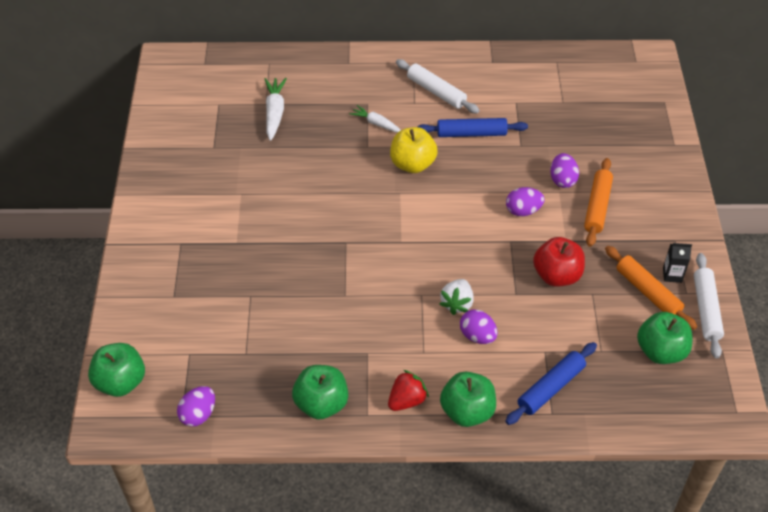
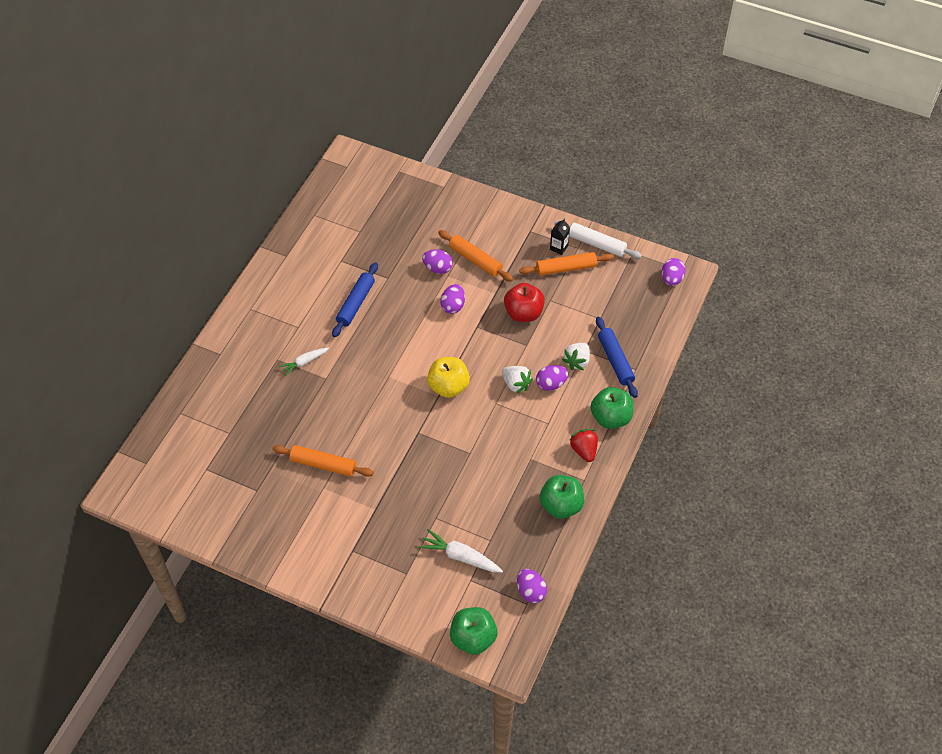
camera: 65 degrees left, 5 degrees up
(267, 183) = (323, 464): none -> orange rolling pin
(274, 112) = (244, 430): white carrot -> white carrot (460, 556)
(412, 164) = (364, 355): yellow apple -> yellow apple (448, 386)
(436, 92) = (295, 307): white rolling pin -> none
(524, 350) = (577, 361): none -> white strawberry
(660, 351) = (617, 285): green apple -> none
(713, 405) = (671, 279): none -> purple egg

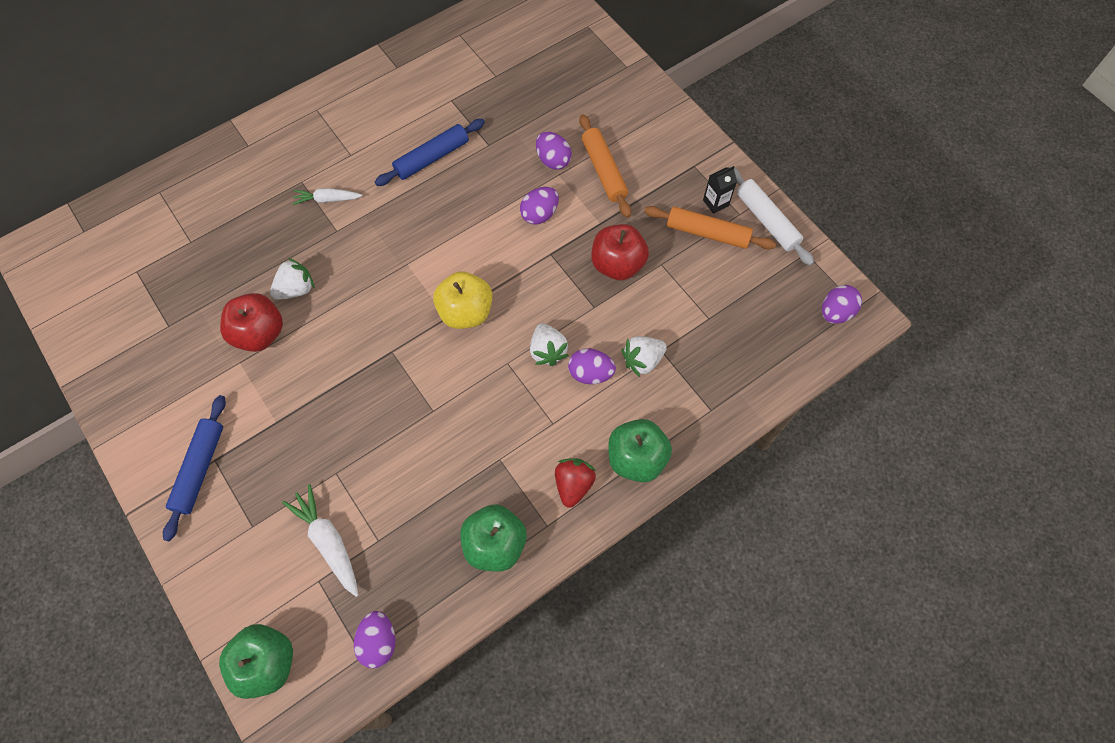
camera: 30 degrees right, 10 degrees up
(323, 464) = (259, 334): orange rolling pin -> red apple
(326, 426) = (296, 289): none -> white strawberry
(615, 360) = (692, 384): blue rolling pin -> blue rolling pin (200, 469)

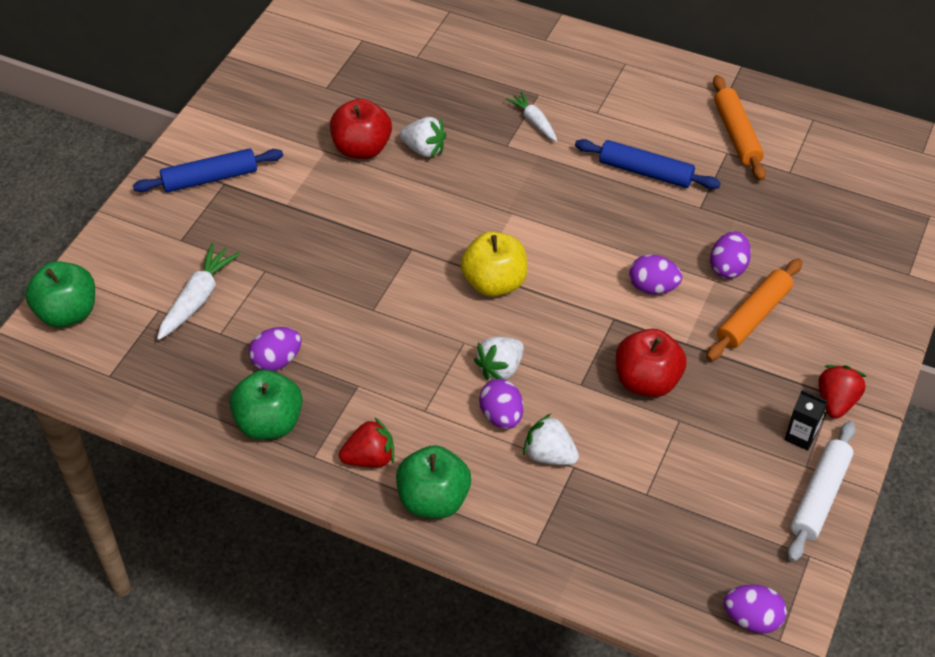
camera: 60 degrees right, 15 degrees down
(378, 642) = (128, 381): purple egg -> purple egg (277, 361)
(701, 167) = (836, 401): none -> red strawberry
(707, 233) = (754, 445): orange rolling pin -> orange rolling pin (736, 134)

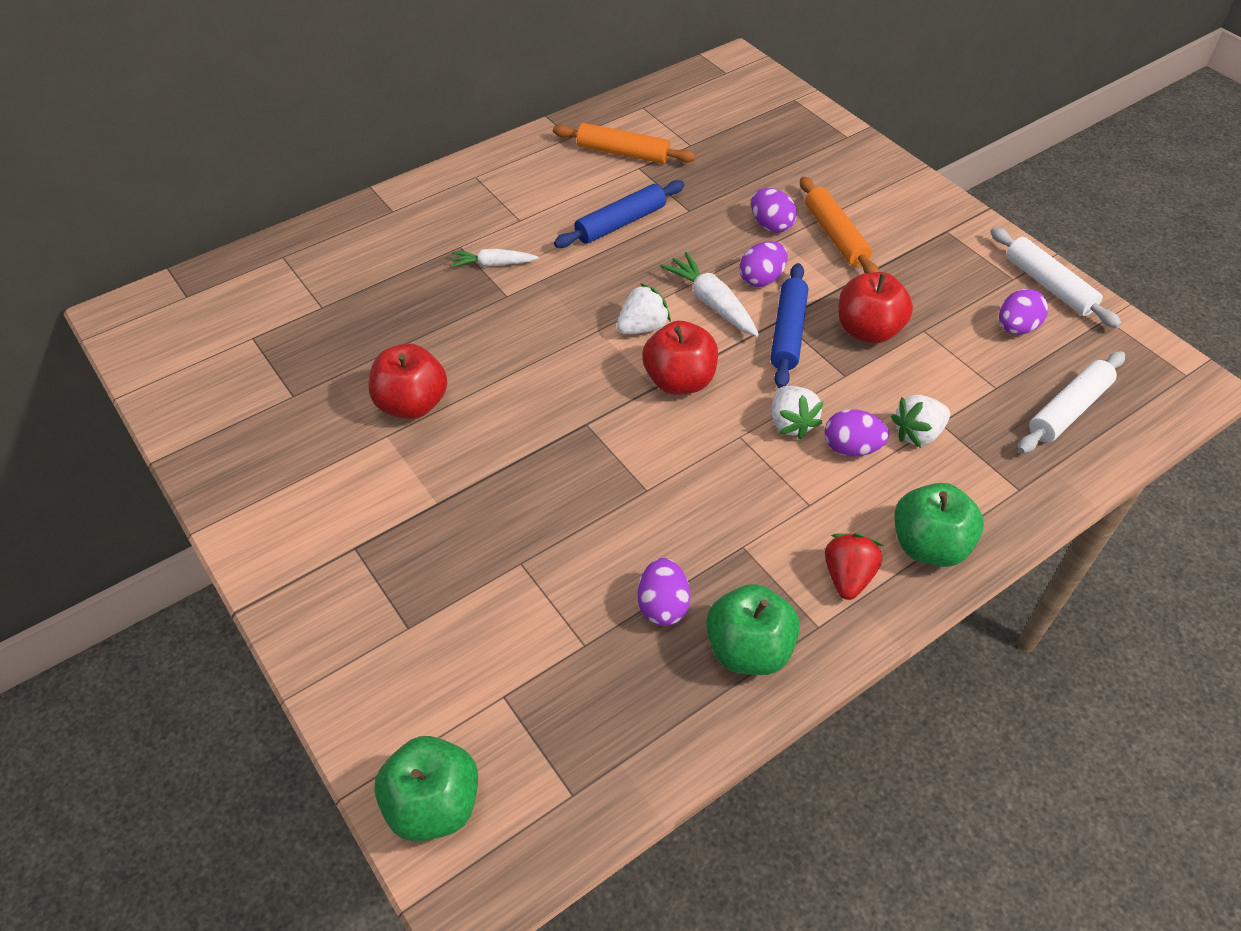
camera: 60 degrees left, 0 degrees up
(198, 298) = (515, 646): white carrot -> white carrot (711, 303)
(210, 178) = (334, 558): blue rolling pin -> blue rolling pin (788, 332)
(424, 149) = (458, 356): white strawberry -> white strawberry (642, 327)
(494, 283) = (679, 381): yellow apple -> red apple
(658, 555) = (1068, 410): none -> white rolling pin
(752, 619) = (1159, 381): purple egg -> purple egg (1016, 328)
(800, 436) = (981, 267): black carton -> none
(836, 401) = (955, 232): red strawberry -> none

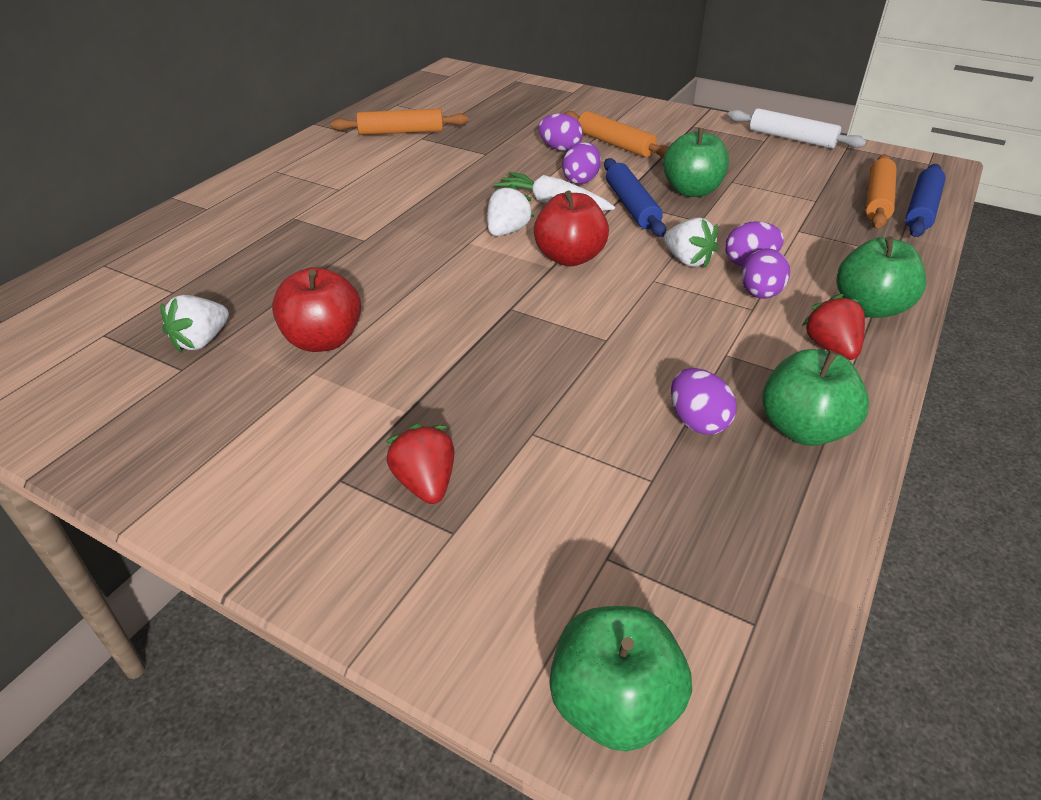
camera: 25 degrees left, 10 degrees down
(413, 576) = (425, 483): none -> red strawberry
(493, 264) = (335, 222): white carrot -> none
(620, 223) = (433, 172): blue rolling pin -> blue rolling pin (921, 209)
(868, 331) = (691, 191): red apple -> green apple
(918, 433) = (789, 241): white strawberry -> white strawberry (201, 341)
(1016, 328) = (794, 165): purple egg -> purple egg (760, 294)
(1068, 410) = (877, 200): white rolling pin -> orange rolling pin

